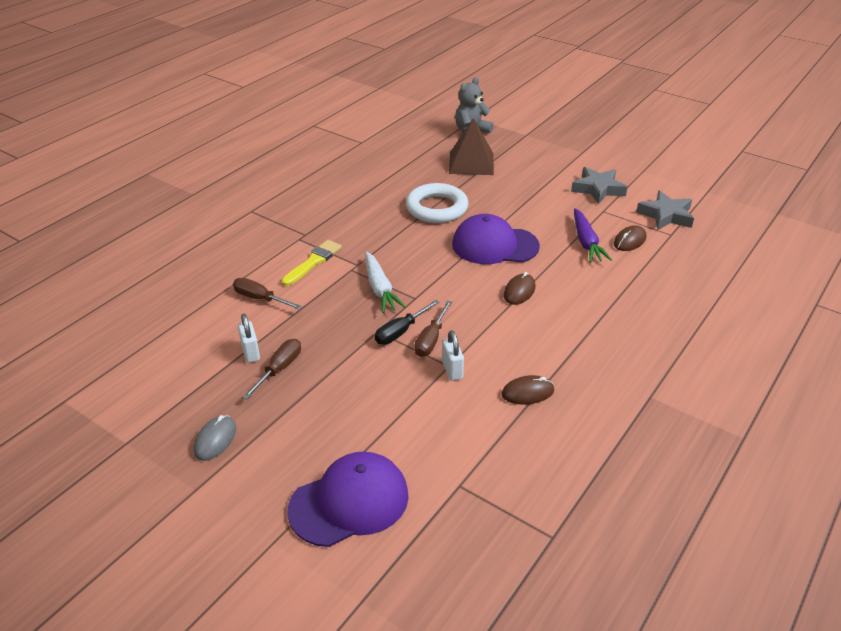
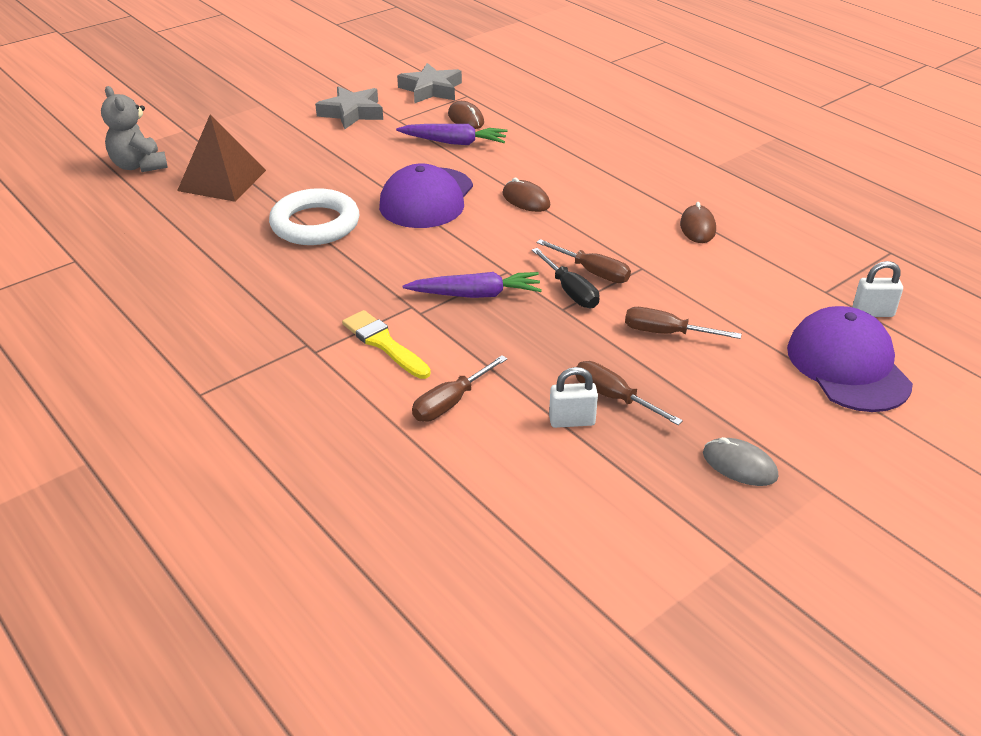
camera: 75 degrees left, 0 degrees up
(363, 387) = (665, 333): none -> brown screwdriver
(380, 289) = (476, 294): white carrot -> purple carrot
(452, 370) = (650, 267): white padlock -> white padlock (872, 312)

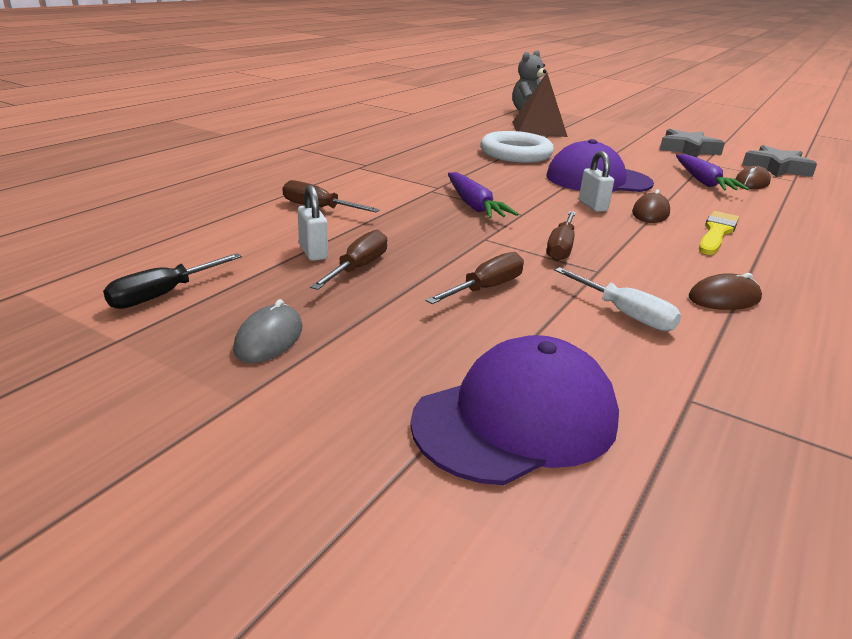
camera: 70 degrees right, 10 degrees down
(384, 343) = (382, 183): yellow brush -> yellow brush (717, 232)
(571, 292) = (516, 240): black screwdriver -> black screwdriver (162, 295)
(665, 333) = (486, 288): brown screwdriver -> brown screwdriver turned 45 degrees clockwise
(717, 279) = (626, 314): none -> white screwdriver
(872, 312) = (680, 446): white padlock -> white padlock (592, 206)

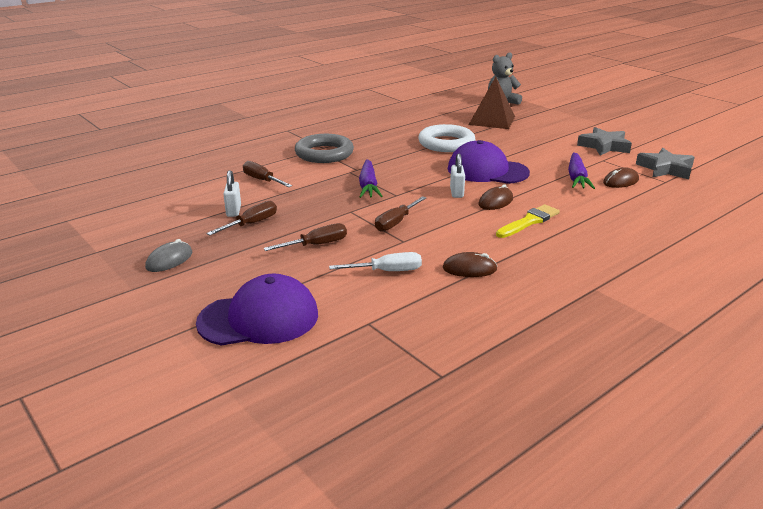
camera: 20 degrees right, 0 degrees up
(162, 295) = (133, 229): black screwdriver -> none
(375, 171) = (324, 153): none -> grey ring
(626, 314) = (388, 271): white screwdriver -> white screwdriver turned 75 degrees counterclockwise

